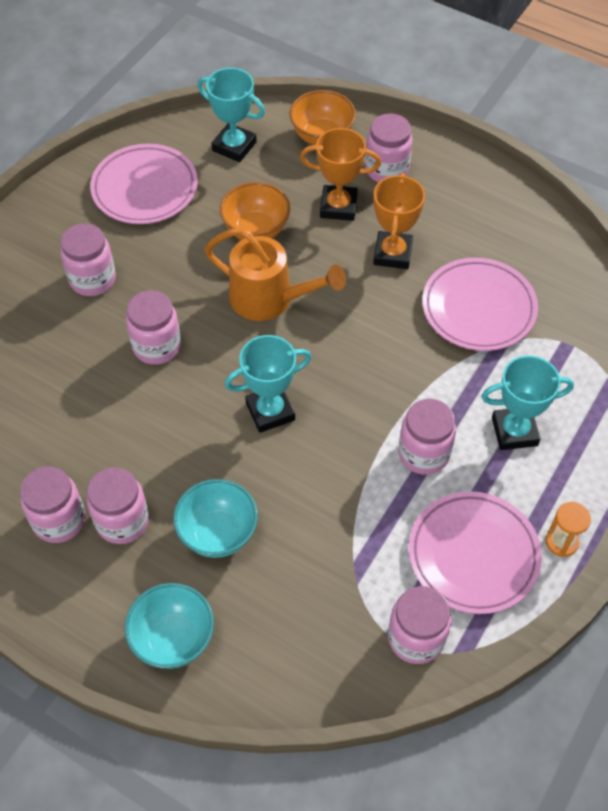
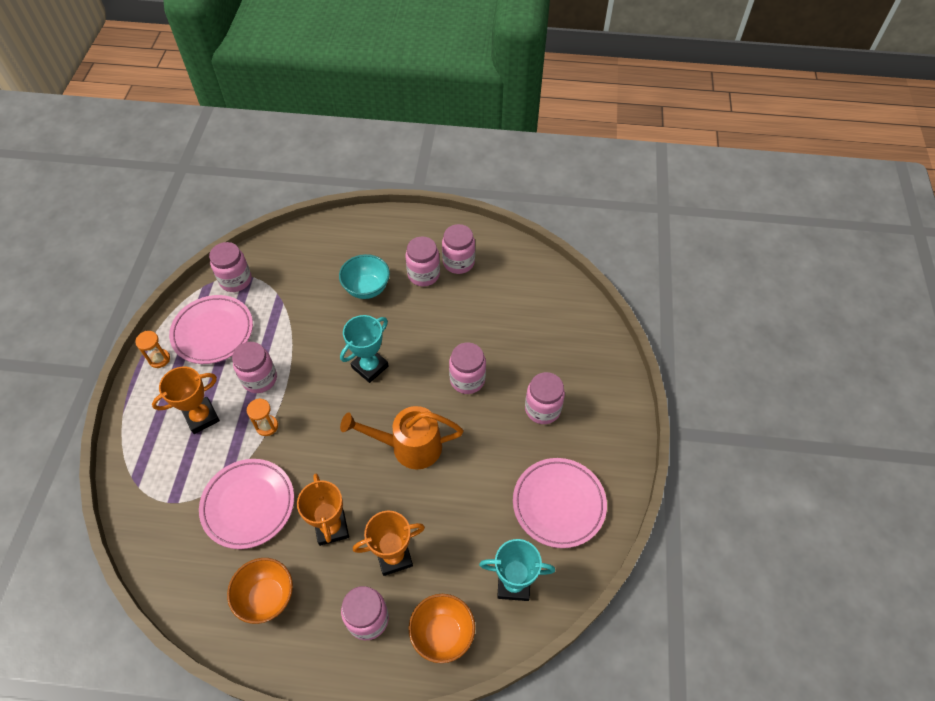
camera: 155 degrees right, 0 degrees up
(173, 639) = (364, 235): turquoise bowl -> none
(256, 230) = (449, 502): orange bowl -> orange bowl (267, 597)
(432, 387) = (267, 426): none -> orange hourglass
(514, 431) = (201, 417): turquoise trophy -> orange trophy

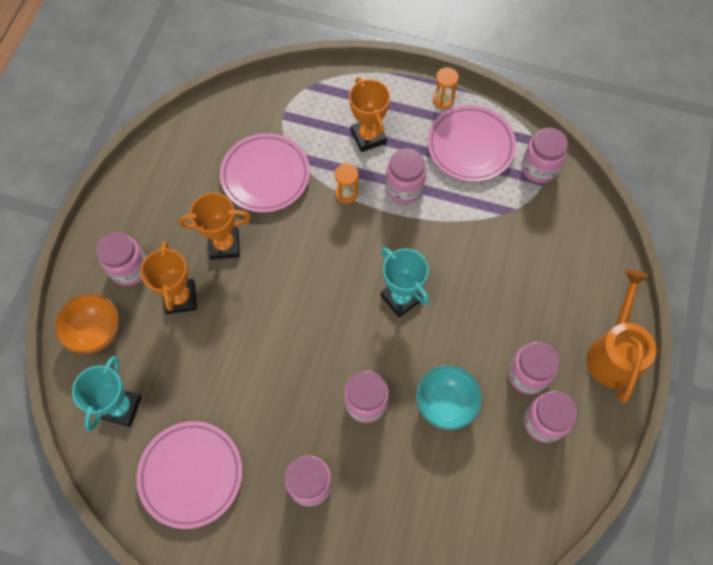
camera: 100 degrees right, 10 degrees up
(267, 597) = (174, 188): orange bowl -> none
(367, 288) = (512, 305): turquoise bowl -> turquoise bowl (445, 404)
(408, 446) = (294, 326): orange watering can -> orange watering can (614, 352)

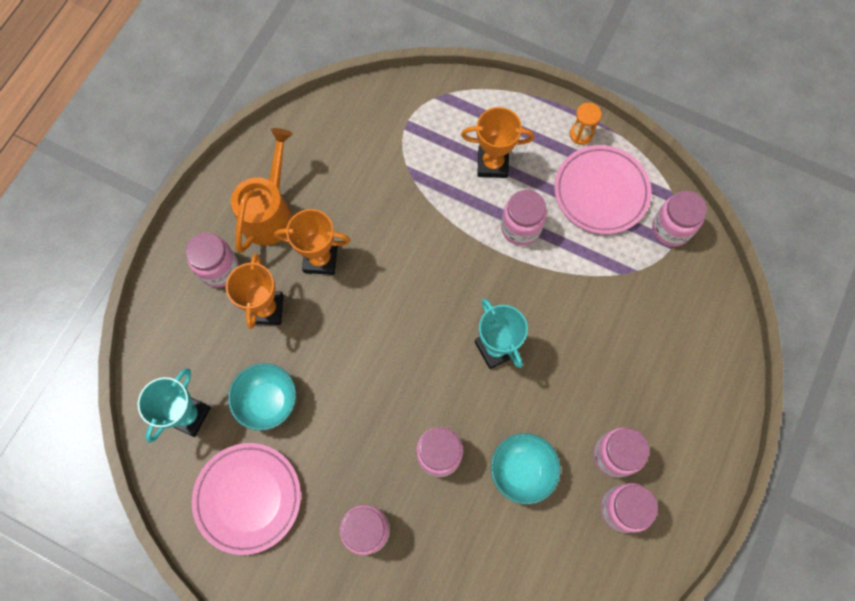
camera: 10 degrees right, 5 degrees up
(96, 332) = (175, 331): orange bowl -> none
(196, 382) = (268, 401): none -> turquoise bowl
(265, 175) = (376, 189): pink plate -> none
(346, 193) = (458, 223): orange hourglass -> none
(368, 137) = (492, 164): orange trophy -> orange trophy turned 75 degrees counterclockwise
(614, 352) = (712, 446): orange watering can -> orange watering can (270, 212)

